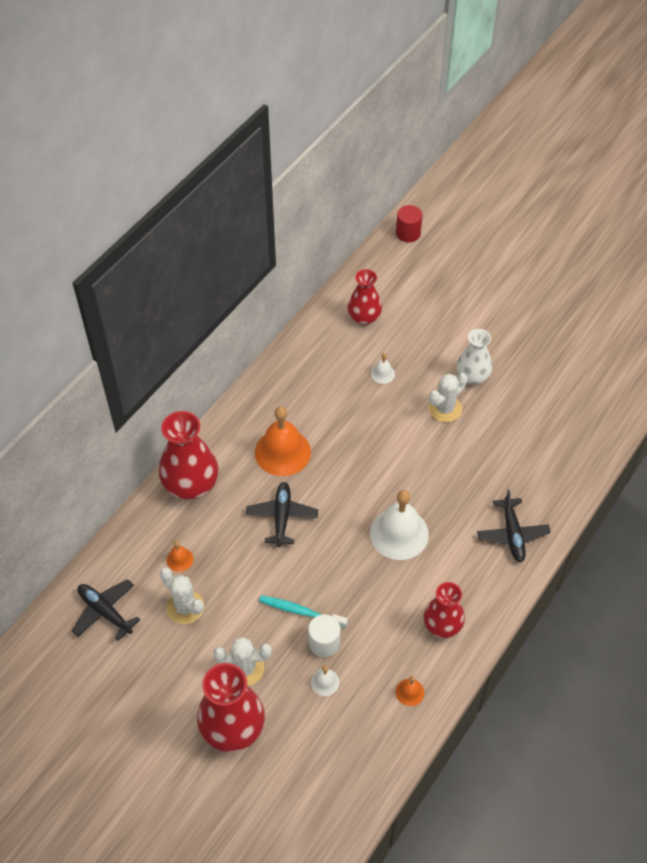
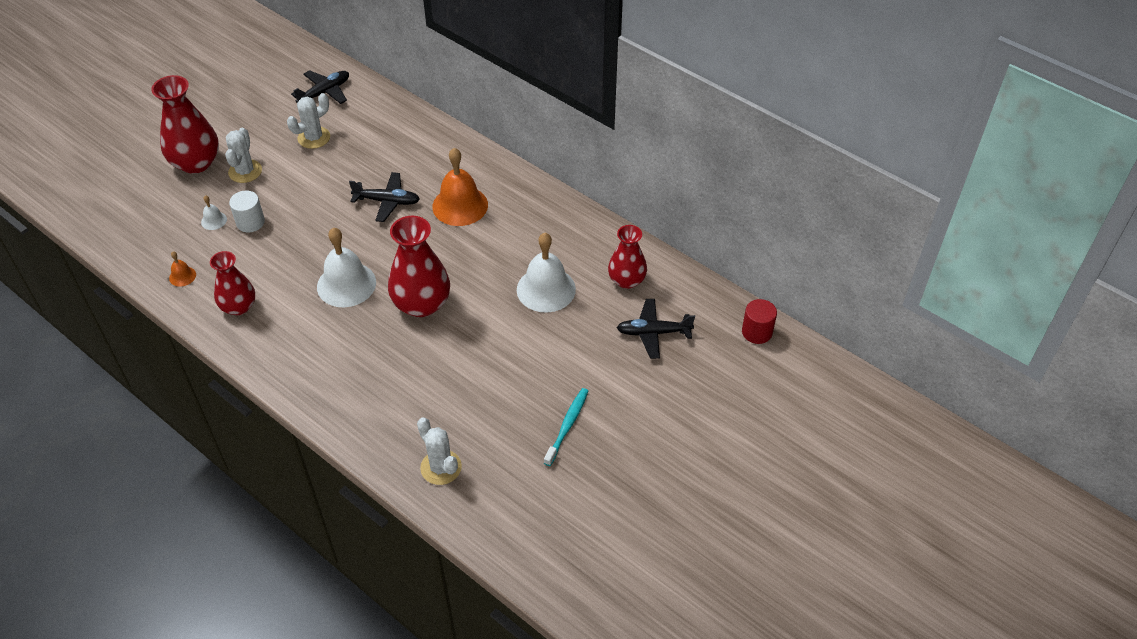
camera: 95 degrees right, 5 degrees down
(180, 559) = (361, 135): orange bell -> none
(191, 484) = (437, 143): red vase -> red vase (421, 304)
(300, 611) = (286, 209): turquoise toothbrush -> turquoise toothbrush (567, 426)
(382, 373) = (546, 289): white bell -> white bell, size x2.21
(445, 408) = (491, 338): white cactus -> white cactus (441, 467)
(472, 376) = (531, 368): white vase -> none
(512, 534) = (320, 376): black plane -> black plane (653, 333)

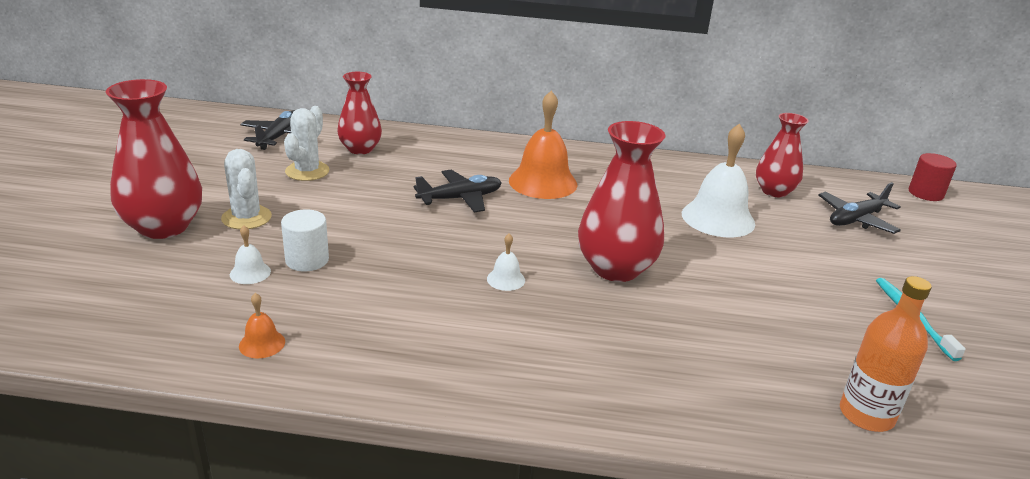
camera: 35 degrees left, 20 degrees down
(239, 306) = (388, 348): red vase -> red vase (360, 149)
(346, 284) = (506, 279): white bell -> white bell, size x0.45
(441, 467) = (866, 415): white cactus -> orange bottle

